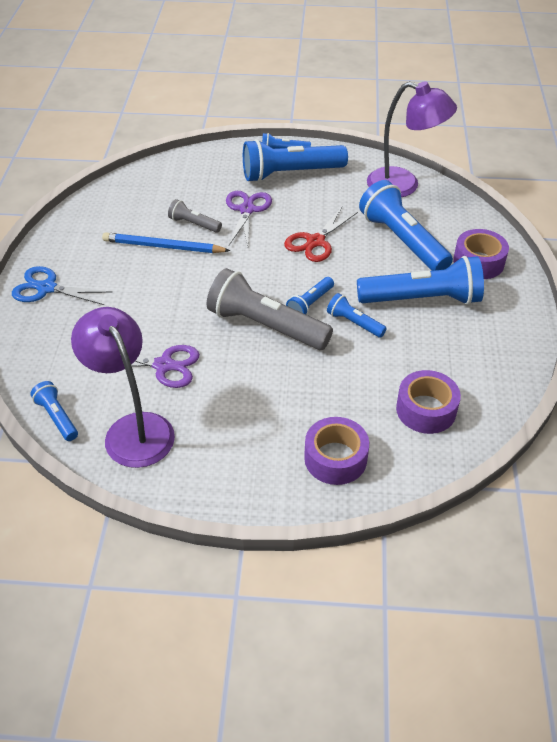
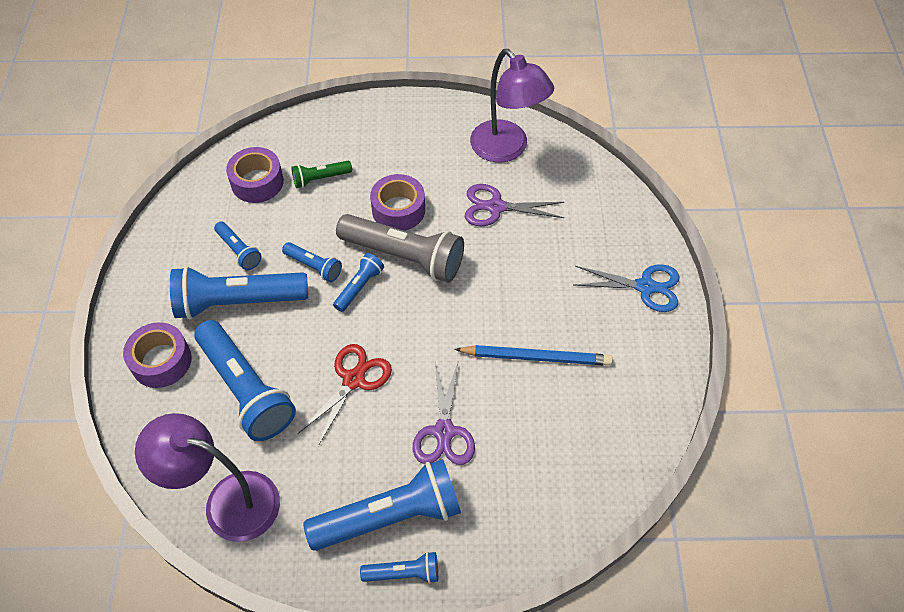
camera: 175 degrees right, 10 degrees up
(57, 417) = (573, 154): blue flashlight -> blue flashlight (239, 251)
(194, 224) = (508, 399): grey flashlight -> none
(335, 458) = (338, 138): purple tape -> purple tape (398, 210)
(353, 409) = (320, 179): none -> green flashlight

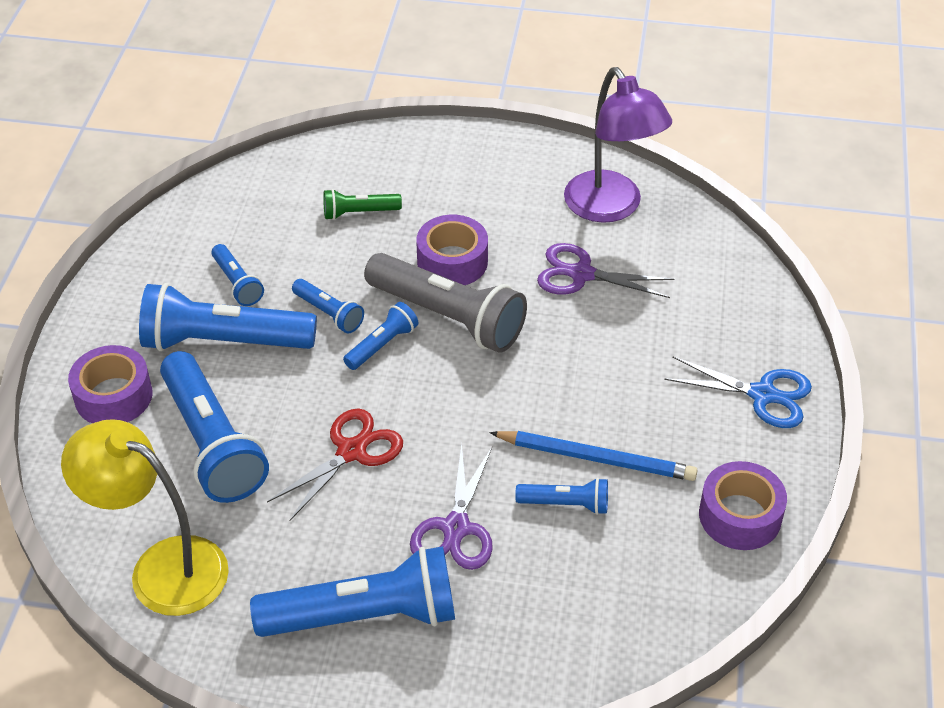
camera: 10 degrees right, 10 degrees down
(227, 501) = (162, 567): purple lamp -> yellow lamp
(257, 182) = (277, 207): purple tape -> purple tape (740, 516)
(403, 573) = (367, 684): blue flashlight -> blue flashlight (566, 504)

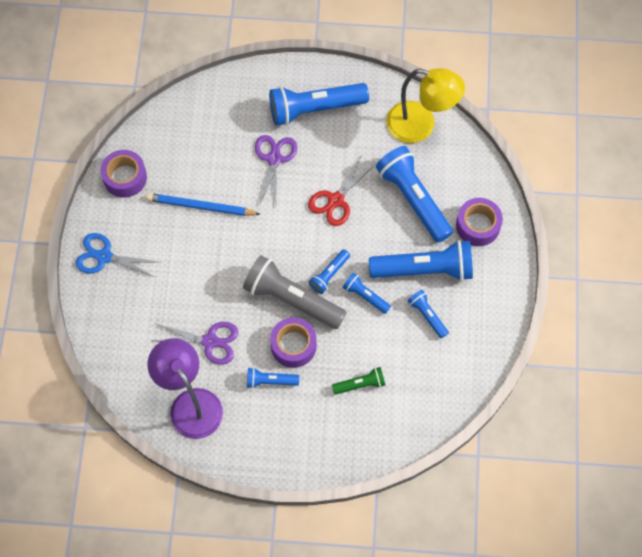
camera: 175 degrees right, 20 degrees up
(566, 504) = (217, 177): blue flashlight -> blue flashlight (270, 381)

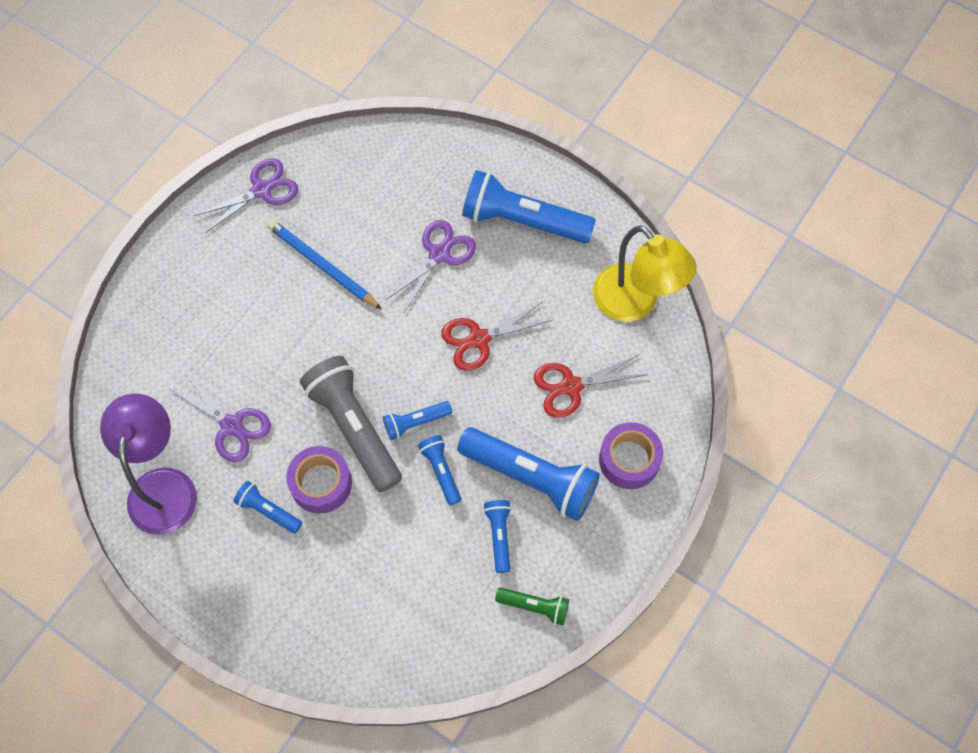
camera: 30 degrees right, 0 degrees up
(104, 256) = (182, 266): blue scissors -> none
(125, 178) = (262, 190): purple tape -> purple scissors
(360, 384) = (367, 574): green flashlight -> green flashlight (534, 606)
(413, 199) = (571, 386): blue flashlight -> red scissors

